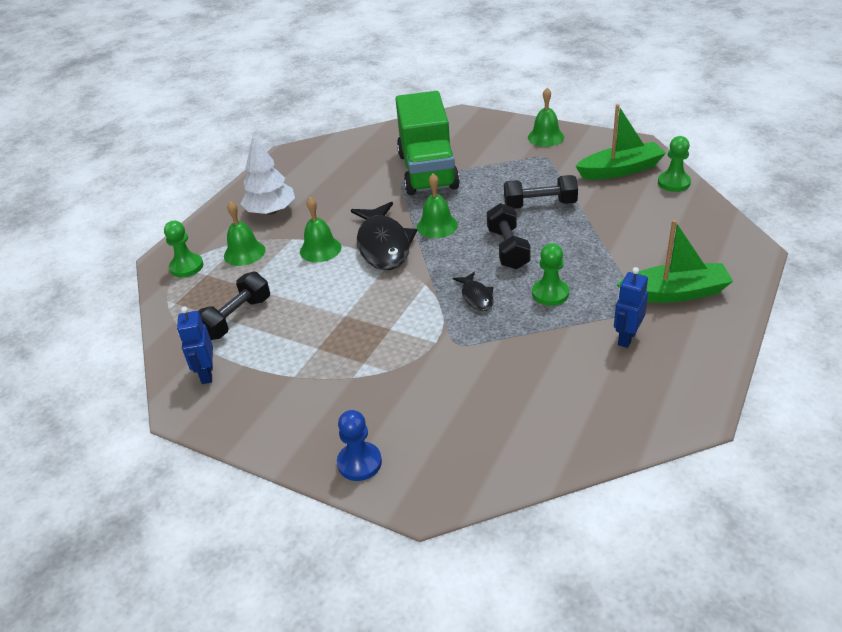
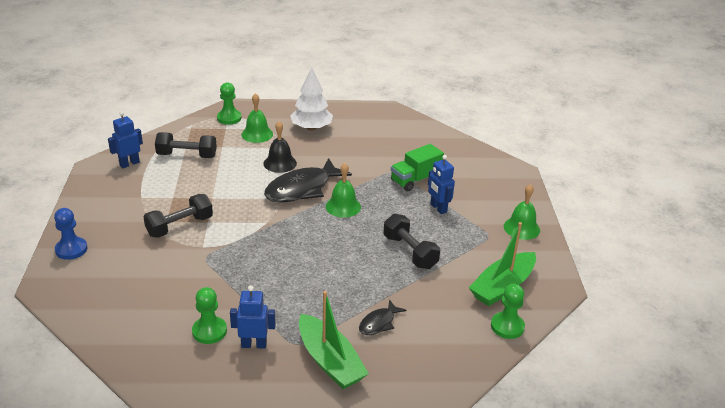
camera: 55 degrees right, 5 degrees down
(320, 249) = (280, 163): green bell -> black bell
(427, 171) = (415, 180): green truck -> green truck, size x0.54
(476, 297) = (264, 251): black fish -> black fish (379, 323)
(484, 171) = (438, 208): none -> blue robot
(508, 249) = (335, 250): black dumbbell -> black dumbbell (180, 226)
(550, 293) = (289, 288): green pawn -> green pawn (209, 331)
(620, 170) = (502, 287): green boat -> green boat turned 90 degrees clockwise

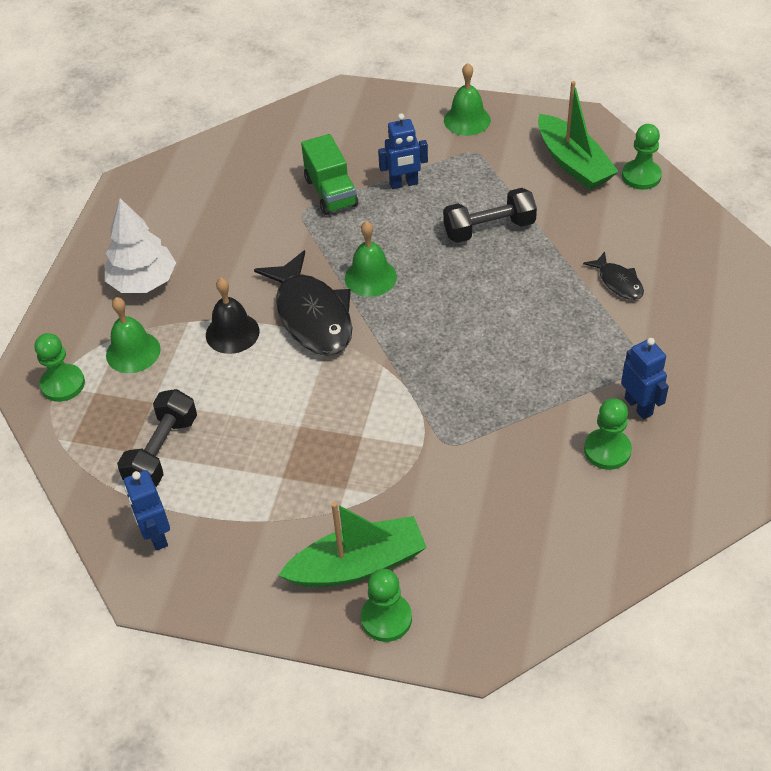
camera: 70 degrees left, 15 degrees up
(71, 249) = (386, 618): blue pawn -> green pawn
(180, 226) = (363, 471): black dumbbell -> none
(254, 344) = (639, 406): blue robot -> blue robot turned 135 degrees clockwise
(330, 361) = (677, 337): green boat -> green boat (358, 565)

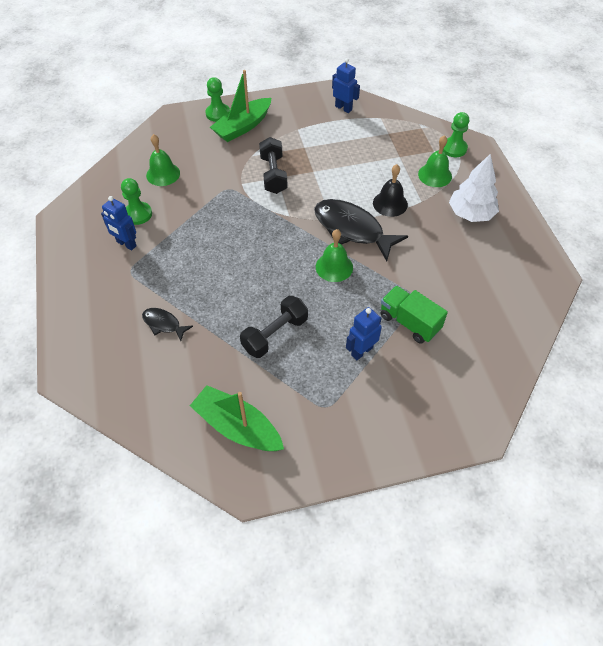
camera: 150 degrees right, 5 degrees up
(162, 451) = (373, 138): black dumbbell -> black dumbbell (273, 174)
(467, 120) = (352, 442): green bell -> green bell (163, 174)
(641, 176) = (174, 435): green pawn -> none

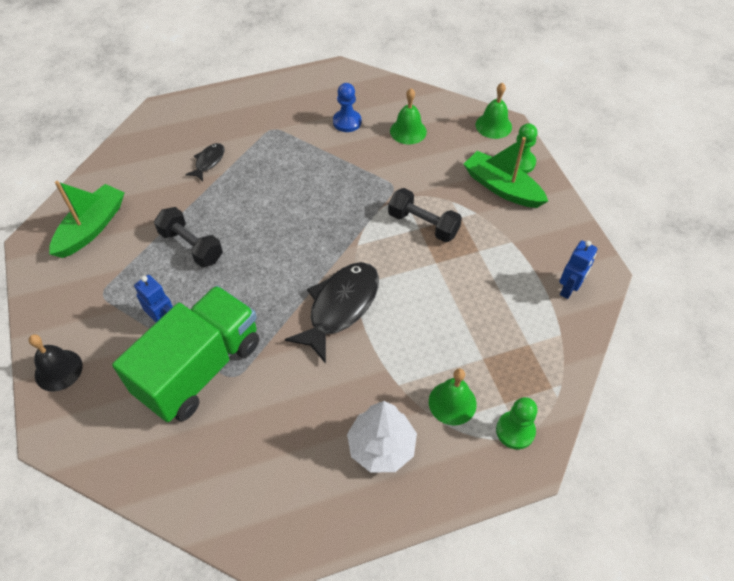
camera: 85 degrees right, 0 degrees up
(126, 244) = (306, 120): blue robot -> none
(138, 214) = (347, 122): green pawn -> blue pawn
(273, 174) = (423, 224): black dumbbell -> black dumbbell turned 45 degrees clockwise
(334, 267) = (281, 292): green bell -> green bell (493, 125)
(390, 203) = (389, 347): black bell -> black bell (58, 370)
(409, 322) = (200, 368): green truck -> green truck, size x1.84

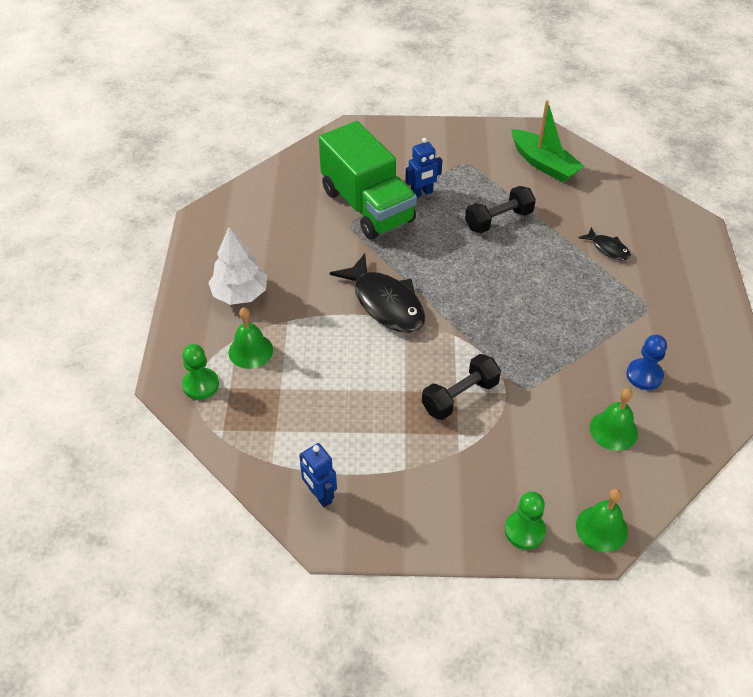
camera: 110 degrees right, 5 degrees down
(58, 370) = (404, 135): black bell -> none
(502, 188) = (488, 492): green boat -> none

